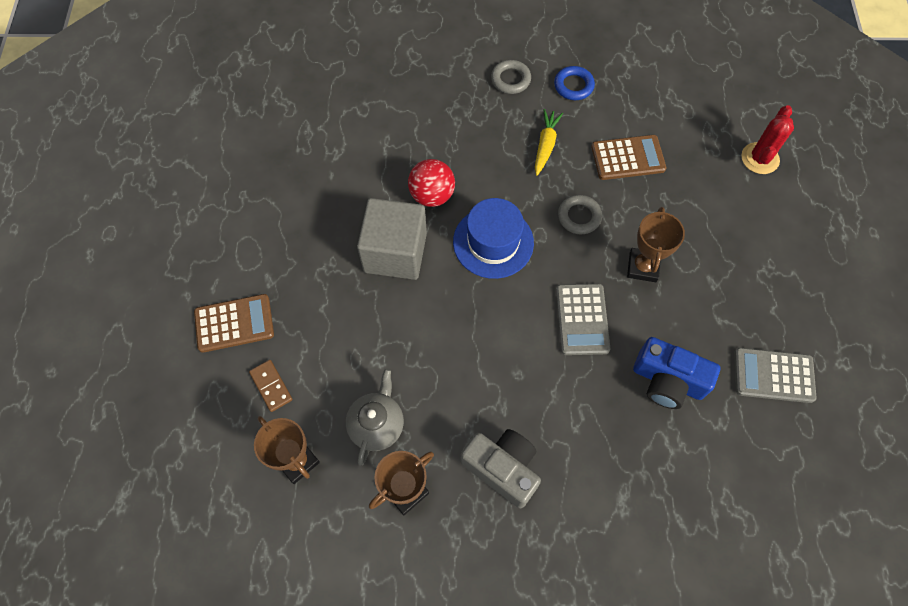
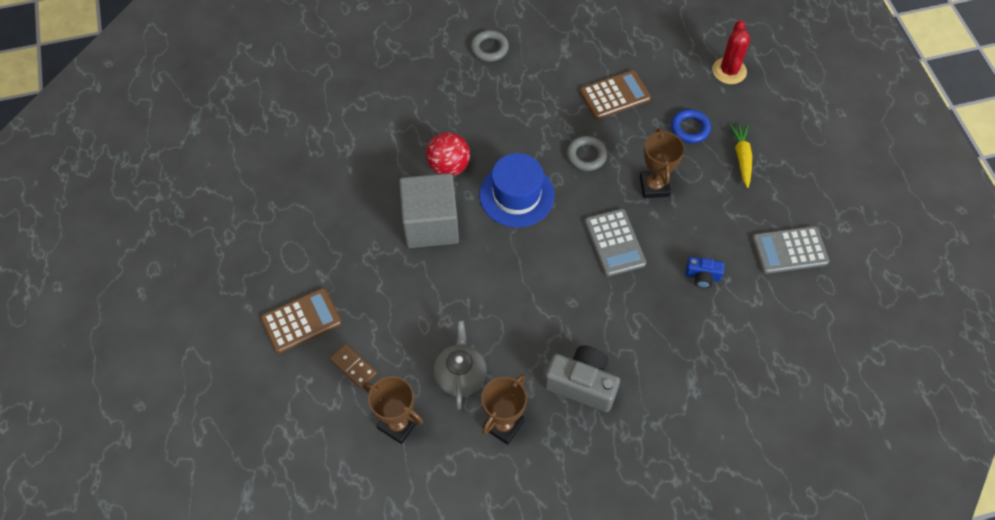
camera: 15 degrees left, 5 degrees down
(545, 145) = (538, 100): yellow carrot -> yellow carrot (741, 157)
(573, 86) = (548, 42): blue ring -> blue ring (690, 128)
(668, 381) = (702, 276): blue camera -> blue camera, size x0.53

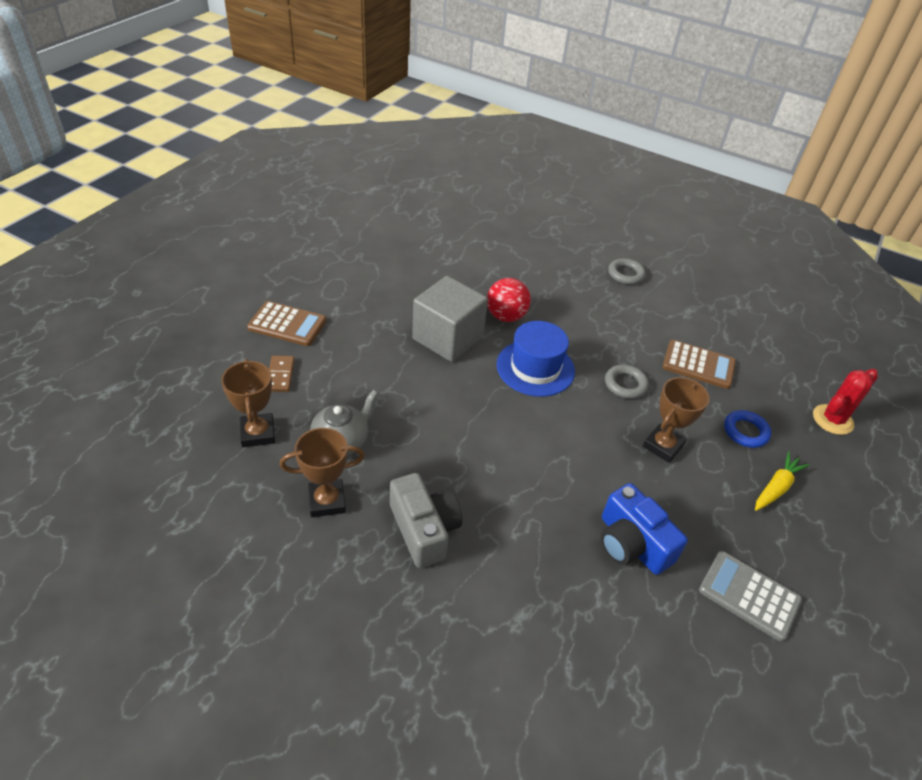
camera: 40 degrees right, 15 degrees down
(614, 243) = (578, 456): grey calculator -> none
(702, 276) = (632, 543): blue camera -> blue camera, size x1.87

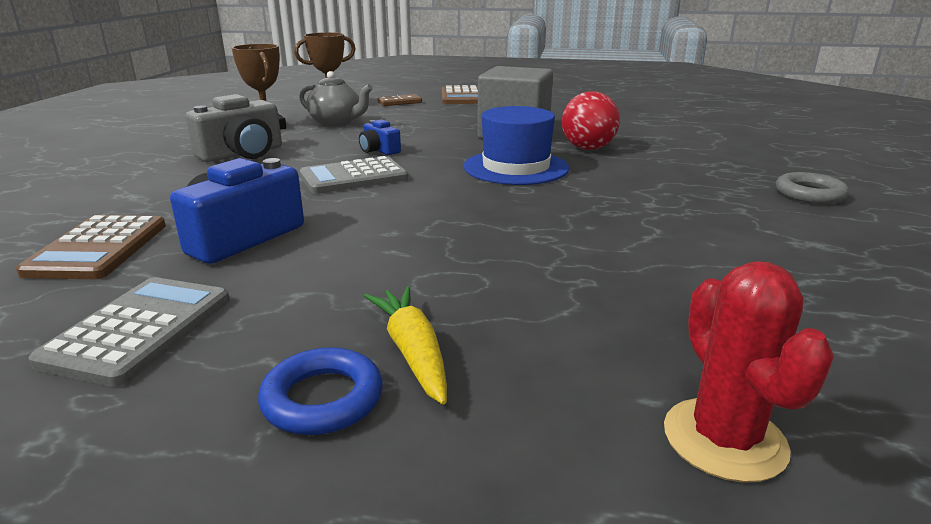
camera: 75 degrees right, 20 degrees down
(457, 431) = (379, 150): none -> blue camera
(525, 461) = (354, 177): none -> grey calculator
(625, 384) = (548, 212): grey ring -> none
(662, 446) = (441, 244): brown trophy -> none
(698, 365) = (674, 259): brown calculator -> brown calculator (98, 248)
(745, 432) = (544, 312): blue ring -> blue ring (323, 399)
(776, 487) = (412, 352): yellow carrot -> yellow carrot turned 135 degrees counterclockwise
(832, 419) = (724, 439): red cactus -> red cactus turned 45 degrees clockwise

